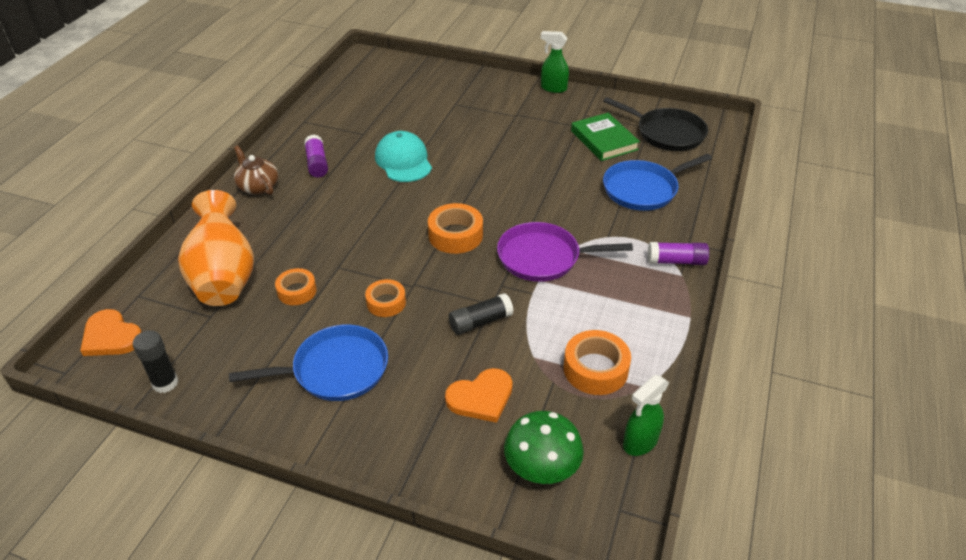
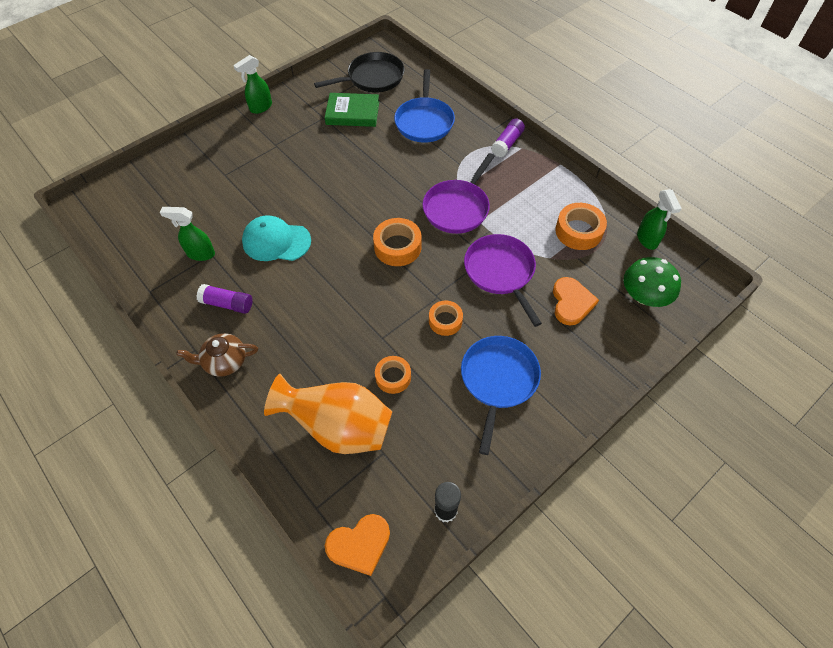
camera: 60 degrees left, 15 degrees up
(359, 128) = (200, 254): none -> green spray bottle
(480, 322) = (500, 272): black glue stick -> purple pan

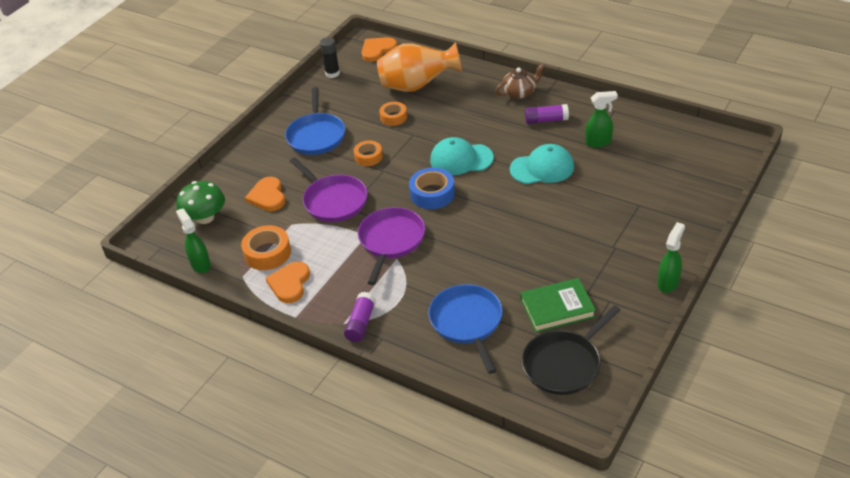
camera: 165 degrees right, 15 degrees down
(348, 281) = (461, 159): none -> turquoise cap
(397, 247) = (432, 194): orange tape -> blue tape
(561, 194) = (289, 283): none -> orange heart

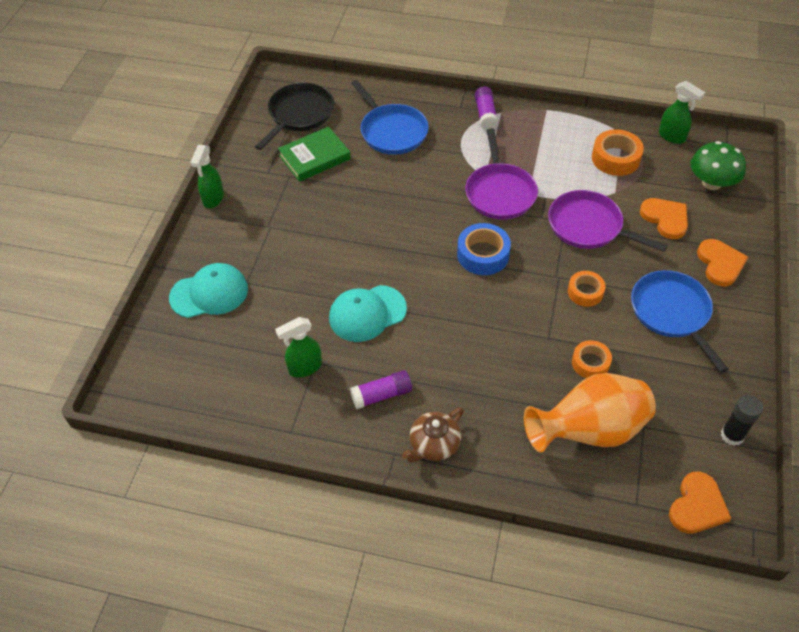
camera: 160 degrees right, 10 degrees up
(289, 283) = (572, 135): orange heart -> orange heart (720, 264)
(461, 159) = (470, 309): turquoise cap -> turquoise cap (209, 293)

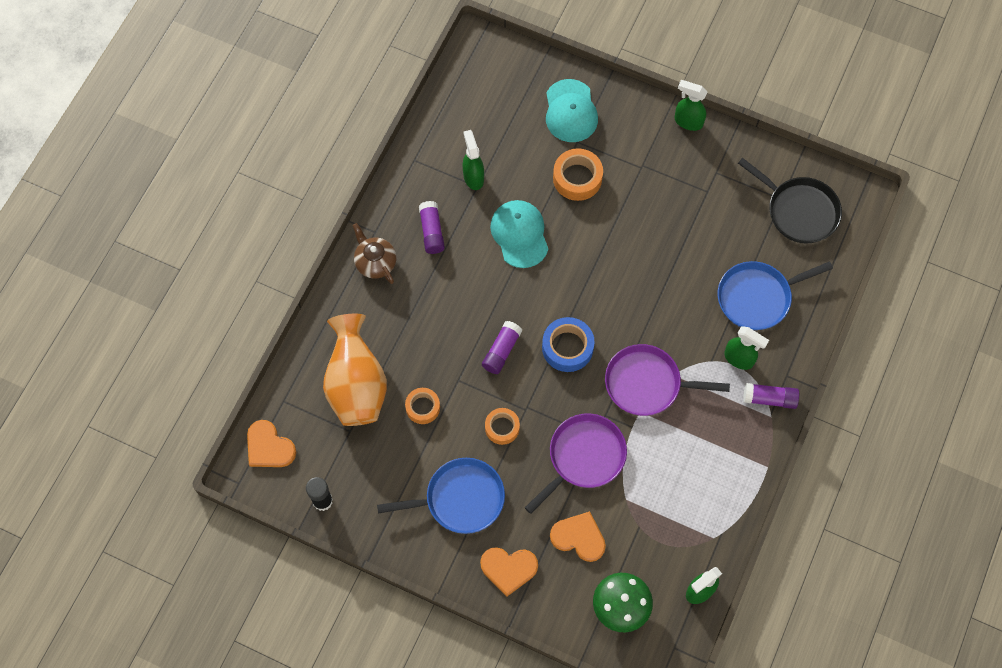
camera: 100 degrees right, 15 degrees up
(314, 157) = (730, 217): green book -> none
(455, 136) = (739, 359): none -> green spray bottle
(504, 306) = (501, 351): none -> purple glue stick
(615, 158) = (676, 517): orange tape -> orange tape (577, 178)
(665, 219) = (579, 537): orange heart -> orange heart turned 135 degrees counterclockwise

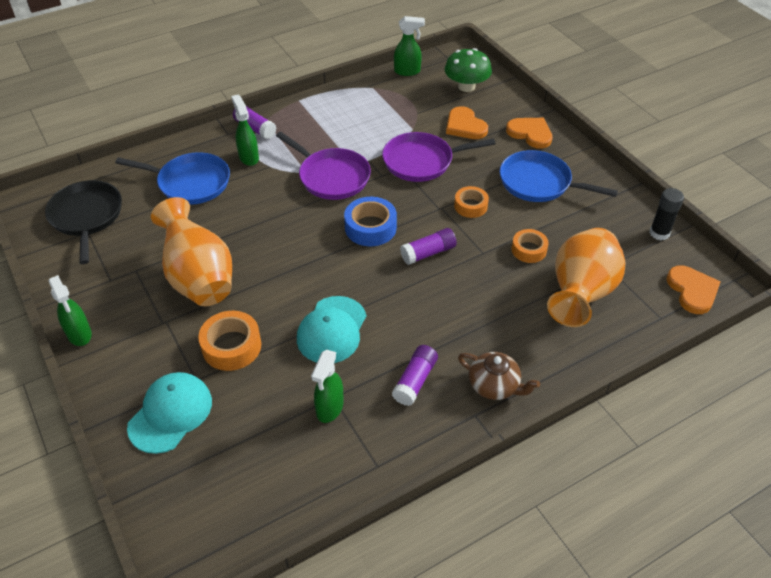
camera: 145 degrees left, 20 degrees down
(375, 262) = (494, 385): brown teapot -> brown teapot turned 60 degrees counterclockwise
(654, 214) = (199, 278): none -> orange vase

